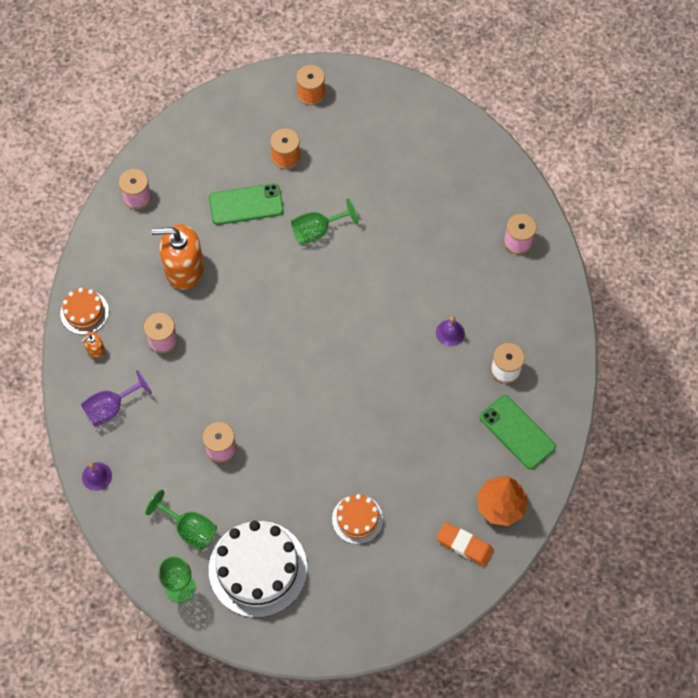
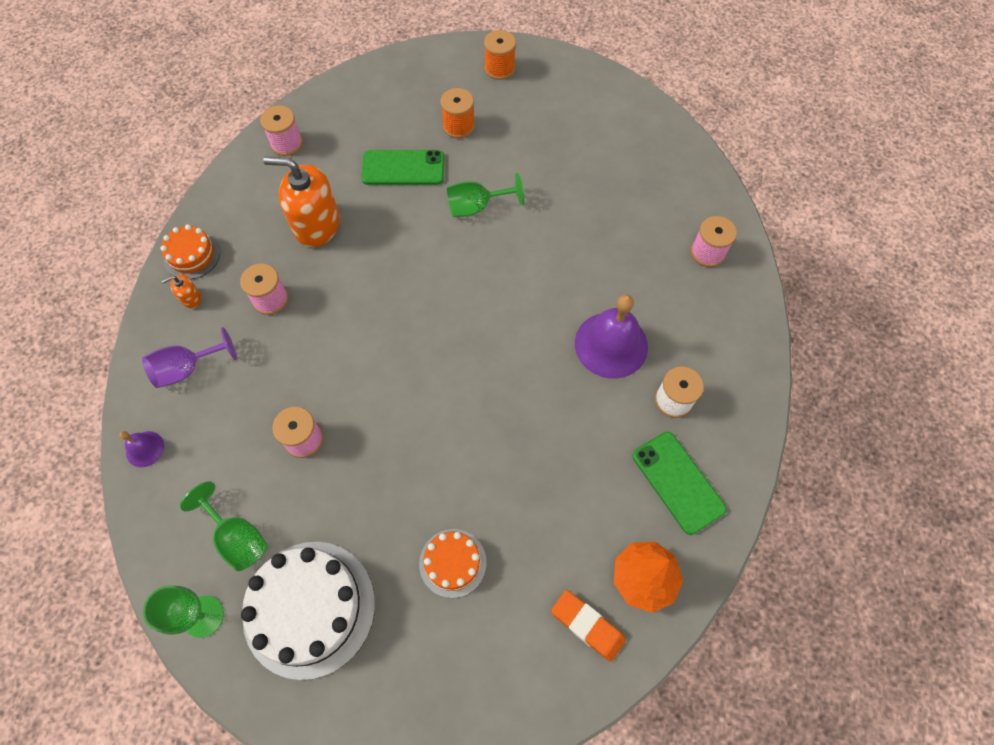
camera: 10 degrees right, 0 degrees up
(450, 333) = (611, 344): purple bell -> purple bell, size x2.08

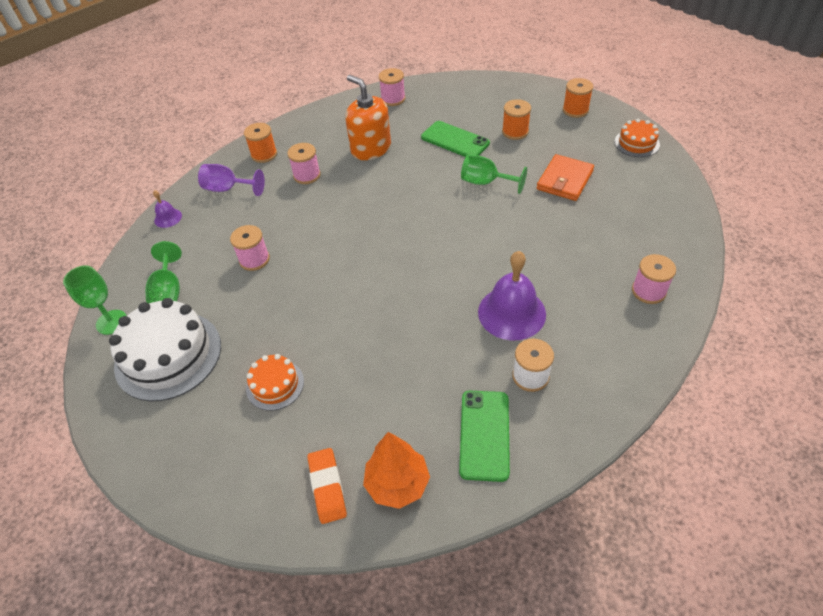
camera: 40 degrees right, 15 degrees down
(191, 298) = (264, 154): orange soap dispenser -> orange spool
(192, 255) = (285, 133): orange cake -> orange cake (636, 143)
(551, 164) = (565, 180): none -> orange wallet

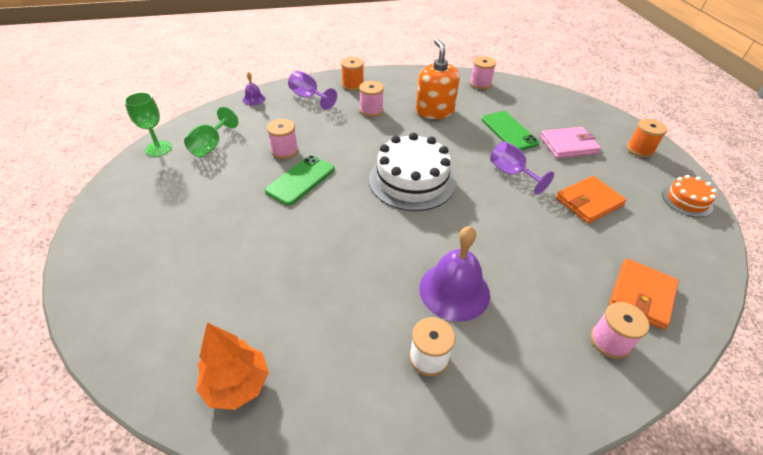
camera: 25 degrees right, 5 degrees down
(168, 355) = (171, 188): white cake -> white cake (412, 180)
(275, 385) = (219, 247): orange cake -> none
(327, 487) = (183, 351): orange eraser -> none
(484, 434) = (345, 387): green phone -> green phone (300, 180)
(485, 182) = (511, 173): green goblet -> purple goblet
(515, 132) = (568, 145): orange spool -> pink wallet
(649, 243) = (641, 295): none -> orange wallet

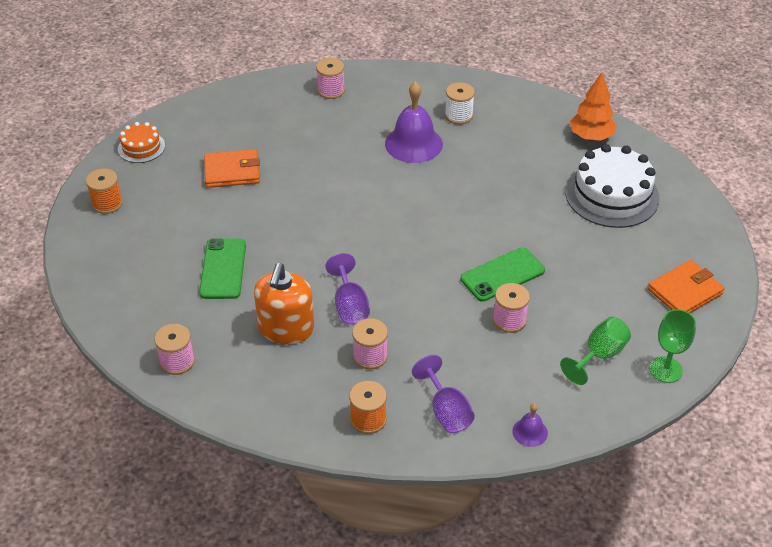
camera: 155 degrees left, 0 degrees up
(412, 180) = (384, 240): white cake -> white cake (612, 195)
(511, 173) = (274, 218): purple goblet -> purple goblet (349, 305)
(568, 145) = (176, 231): pink wallet -> none
(641, 295) = (277, 104): orange wallet -> orange wallet (685, 291)

